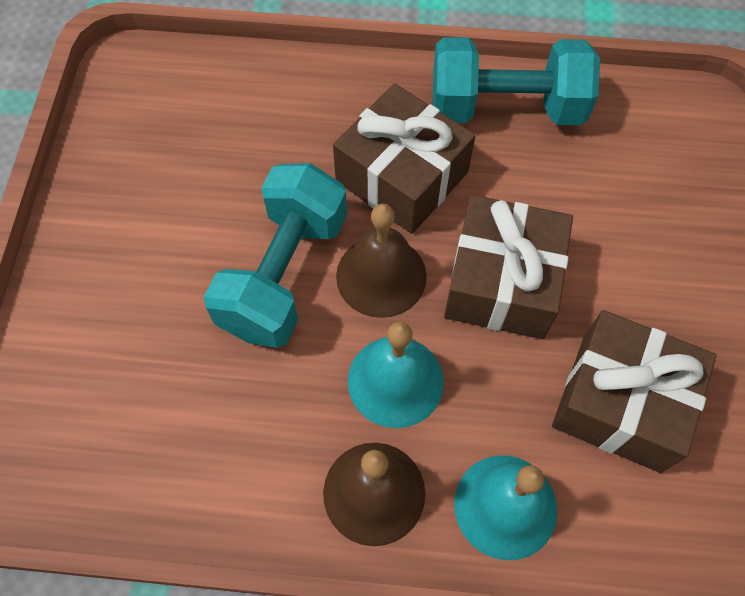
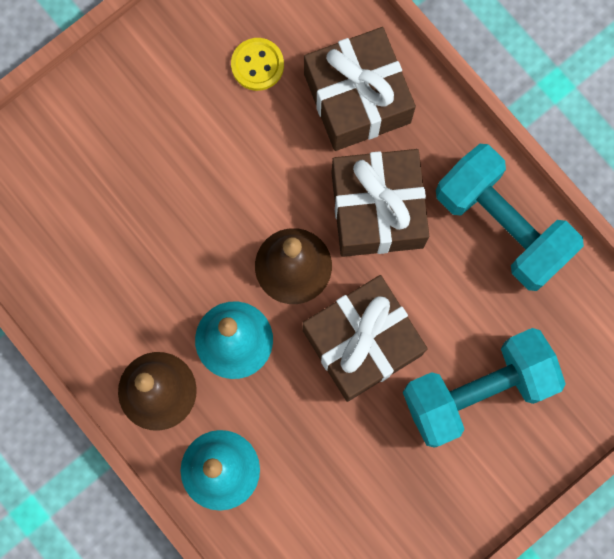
camera: 45 degrees right, 15 degrees up
(191, 157) = (257, 65): none -> yellow button
(284, 274) = (236, 207): turquoise dumbbell -> turquoise dumbbell (477, 391)
(620, 402) = (349, 482): brown gift -> brown gift (357, 98)

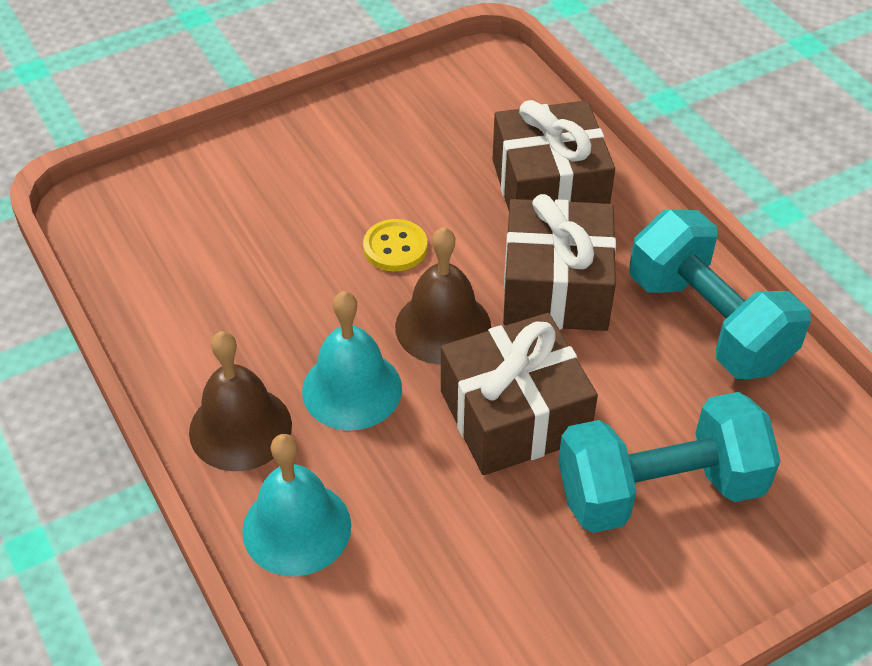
camera: 10 degrees right, 30 degrees down
(257, 65) = (442, 147): yellow button -> yellow button (395, 247)

